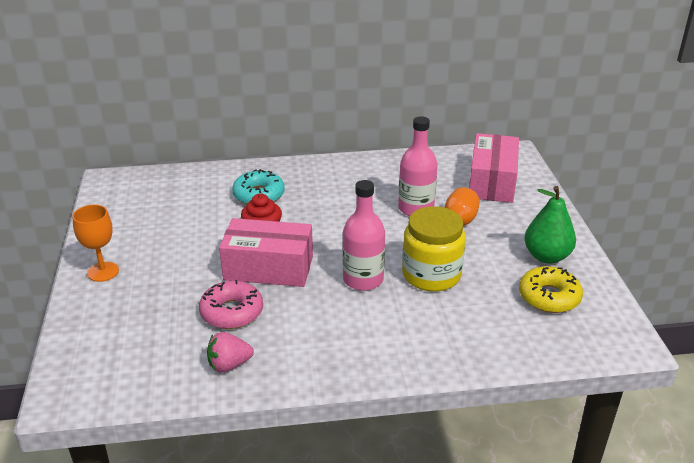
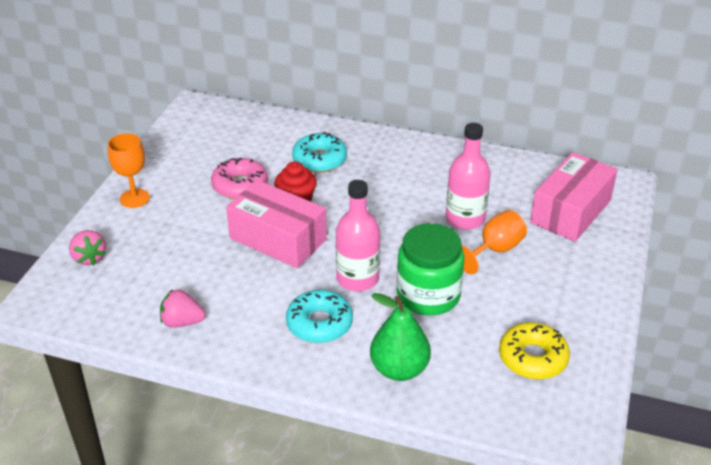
camera: 25 degrees right, 5 degrees up
(92, 337) = (89, 258): none -> pink strawberry
(232, 312) = (217, 272): pink donut -> pink donut (240, 185)
(357, 326) = (319, 323): none -> turquoise donut
(431, 275) = (428, 295): yellow jar -> green jar
(546, 256) = (565, 313): green pear -> green pear (399, 369)

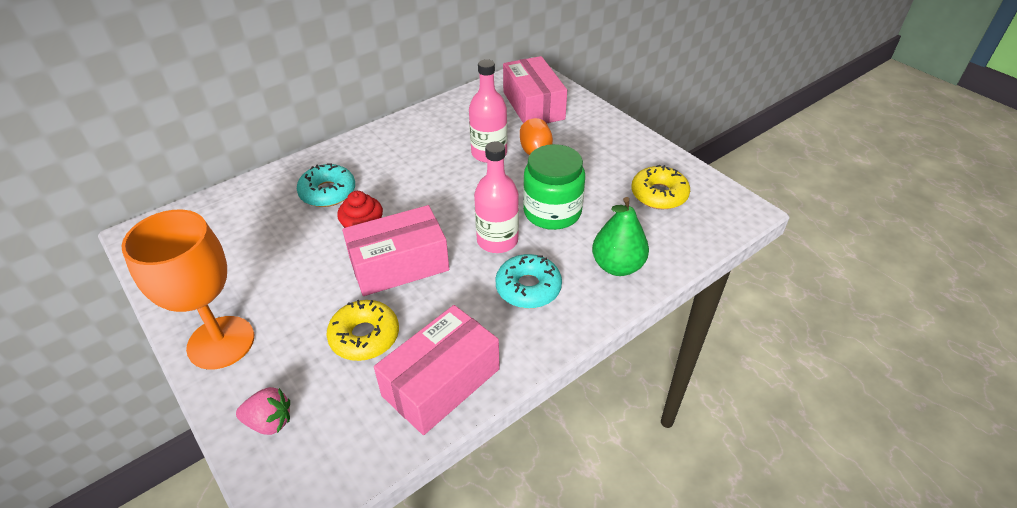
camera: 55 degrees left, 5 degrees up
(134, 198) = (221, 342): orange goblet -> orange goblet, size x1.76
(182, 322) = (441, 382): pink strawberry -> pink box
(193, 260) = (364, 336): none -> yellow donut
(240, 185) = (299, 256): pink donut -> none

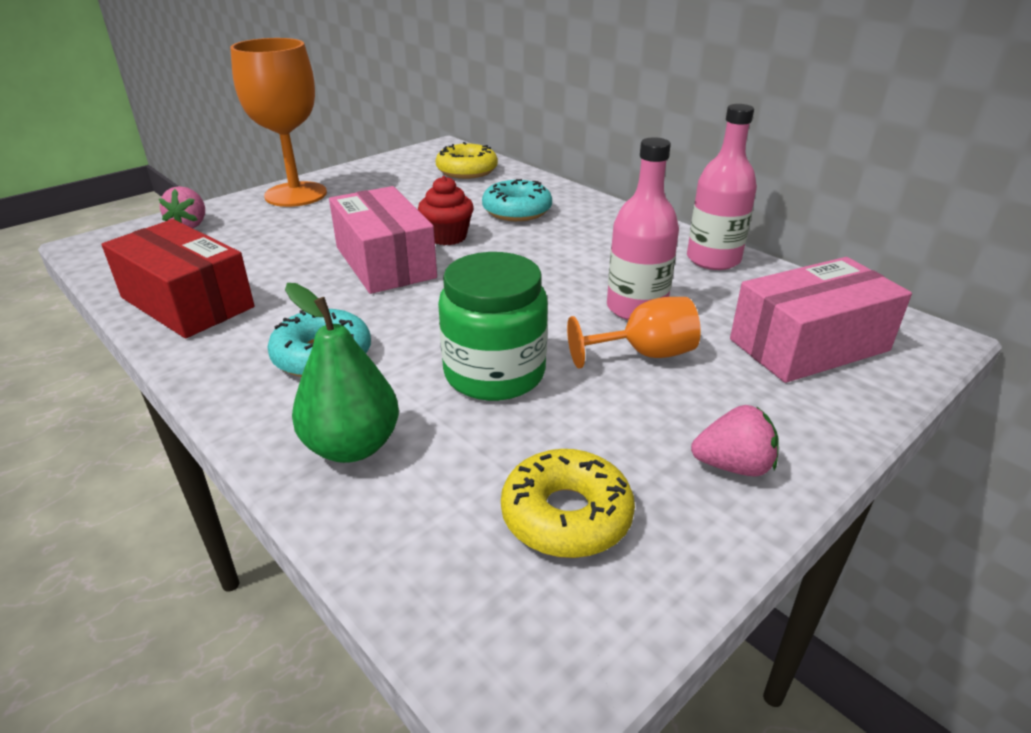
camera: 85 degrees right, 10 degrees down
(364, 336) = (276, 254): yellow donut -> yellow donut (467, 170)
(441, 382) = (187, 302): pink box -> red box
(497, 240) = (425, 326): pink bottle -> pink bottle (713, 259)
(624, 145) = (733, 466): none -> pink strawberry

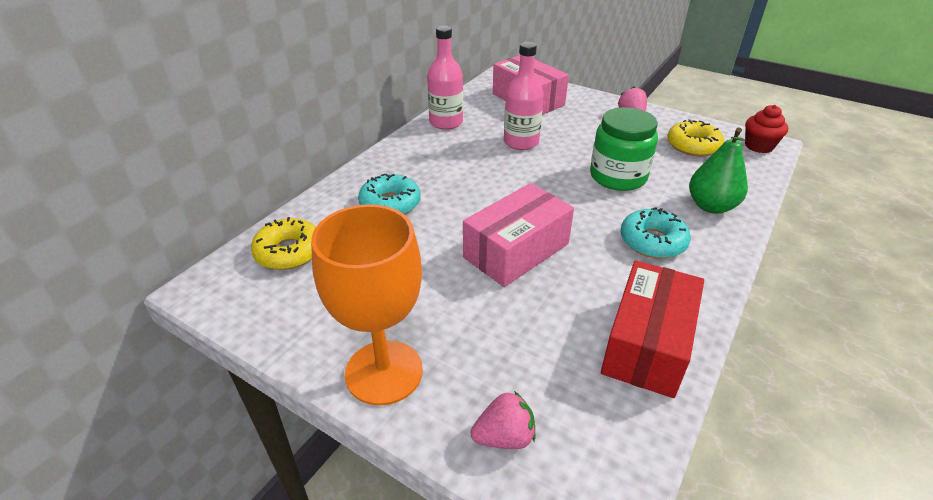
camera: 105 degrees left, 5 degrees up
(447, 237) = (456, 229): red cupcake -> red cupcake (759, 146)
(644, 354) = (566, 137): orange goblet -> none

